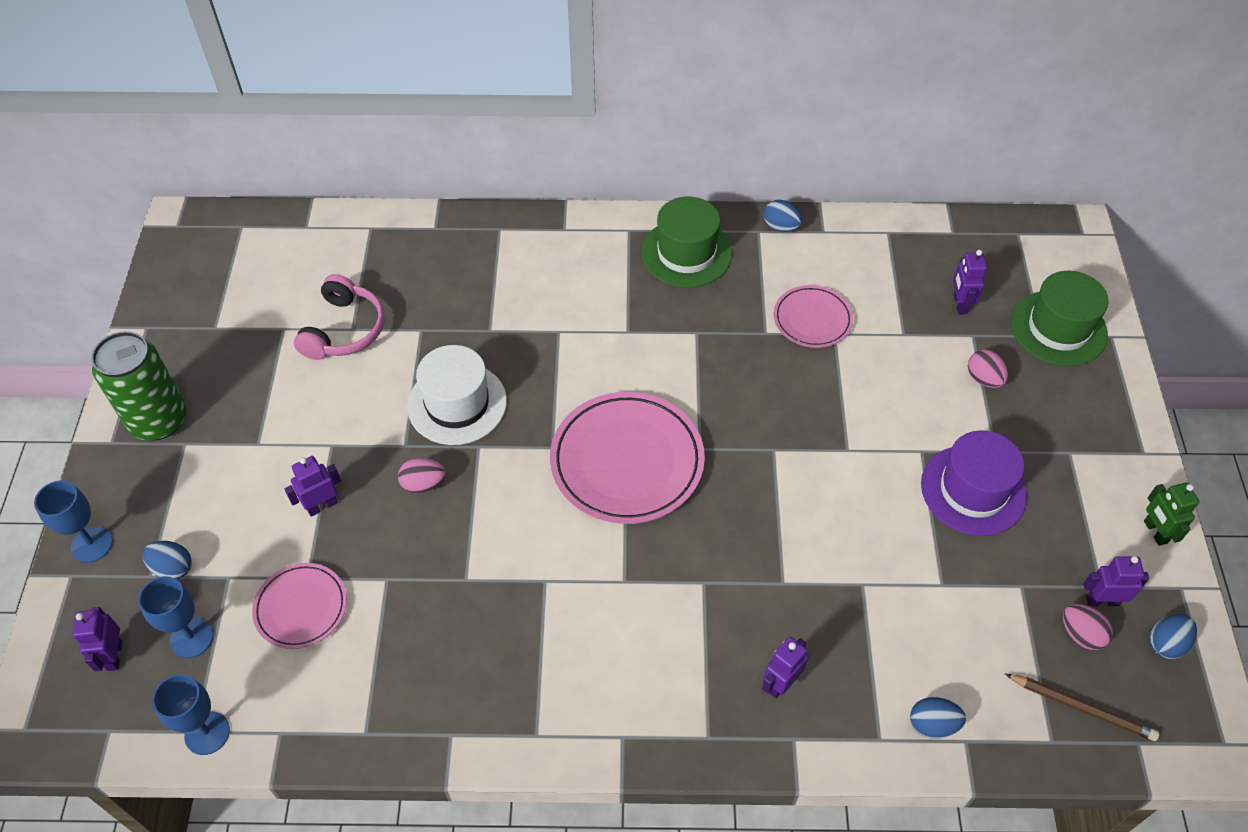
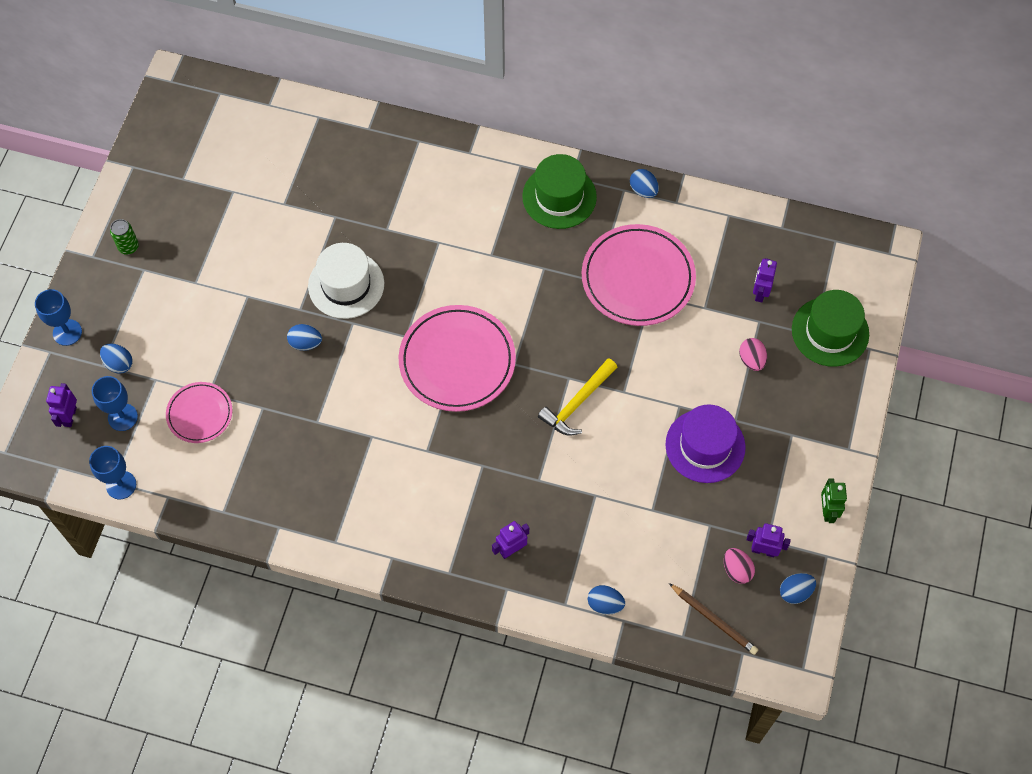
camera: 15 degrees right, 10 degrees up
(158, 420) = (128, 247): green can -> green can, size x0.47
(322, 506) = (230, 342): purple robot -> none
(344, 330) = (277, 203): pink headphones -> none
(423, 484) = (305, 343): pink egg -> blue egg
(796, 476) = (577, 403): none -> yellow hammer
(812, 319) = (638, 278): pink plate -> pink plate, size x1.79

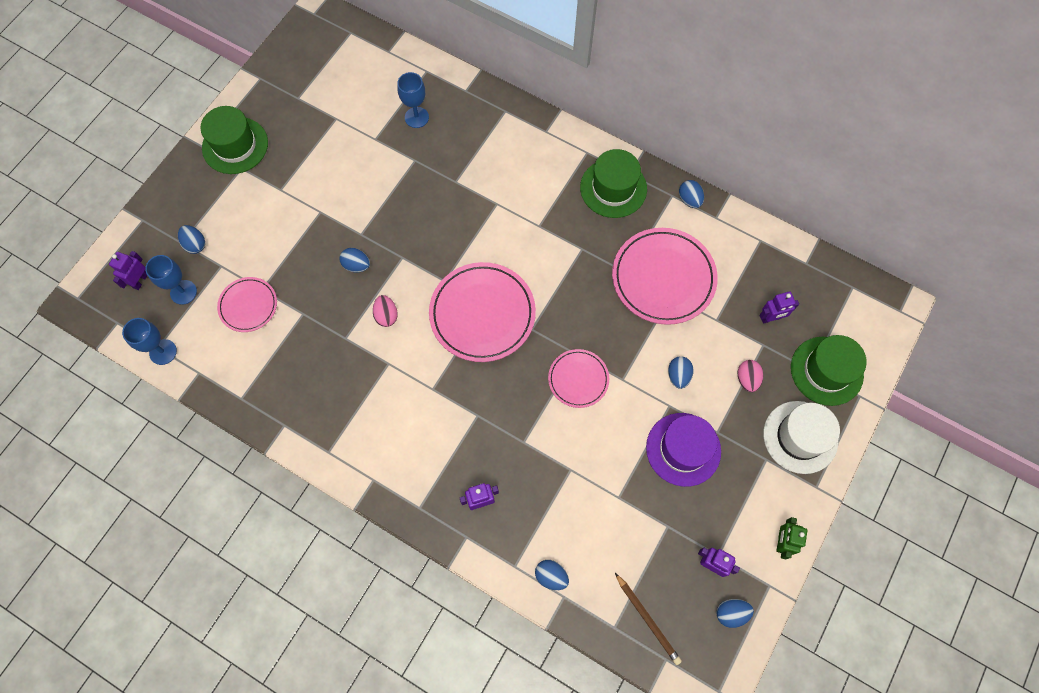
camera: 15 degrees right, 5 degrees up
(67, 332) = (162, 207): blue goblet -> blue goblet (416, 117)
(128, 247) = (235, 145): green can -> green hat
(346, 285) = (406, 222): white hat -> white hat (800, 437)
(577, 403) = (578, 379): yellow hammer -> pink plate
(680, 374) = (678, 375): none -> blue egg
(736, 570) = (681, 576): pink egg -> pink egg (386, 315)
(760, 292) = (771, 318): purple robot -> purple robot turned 135 degrees counterclockwise

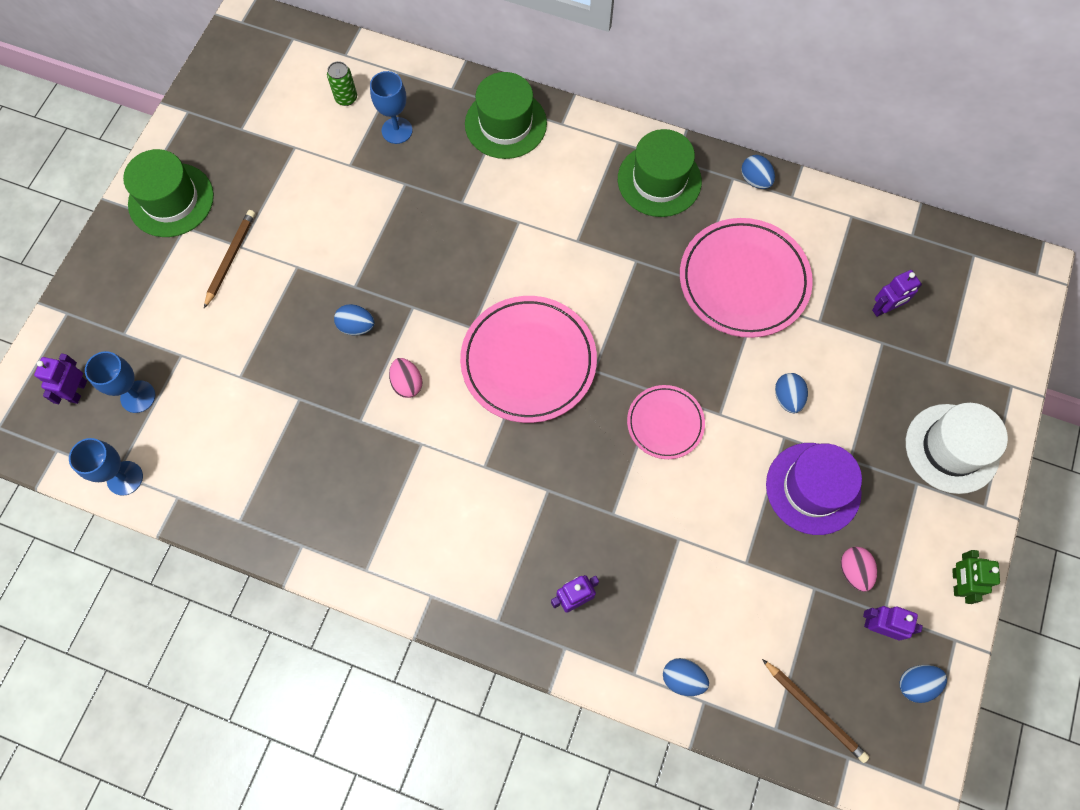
camera: 10 degrees left, 0 degrees up
(195, 244) = (142, 333): blue egg -> none
(248, 306) = (226, 400): pink plate -> none
(271, 197) = (231, 258): none -> brown pencil
(382, 86) = (346, 98): none -> green can
(747, 379) = (872, 388): pink egg -> pink egg (853, 571)
(826, 371) = (965, 361): green hat -> green hat (505, 124)

